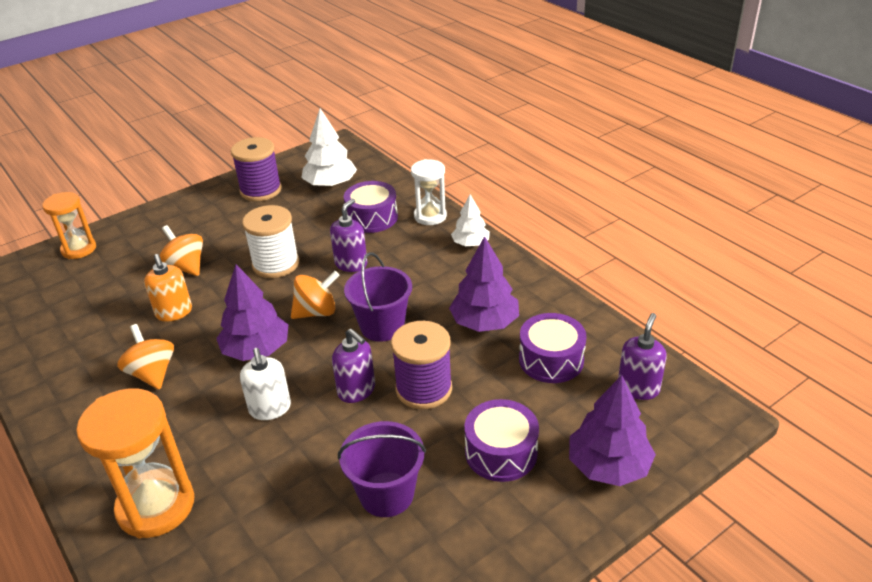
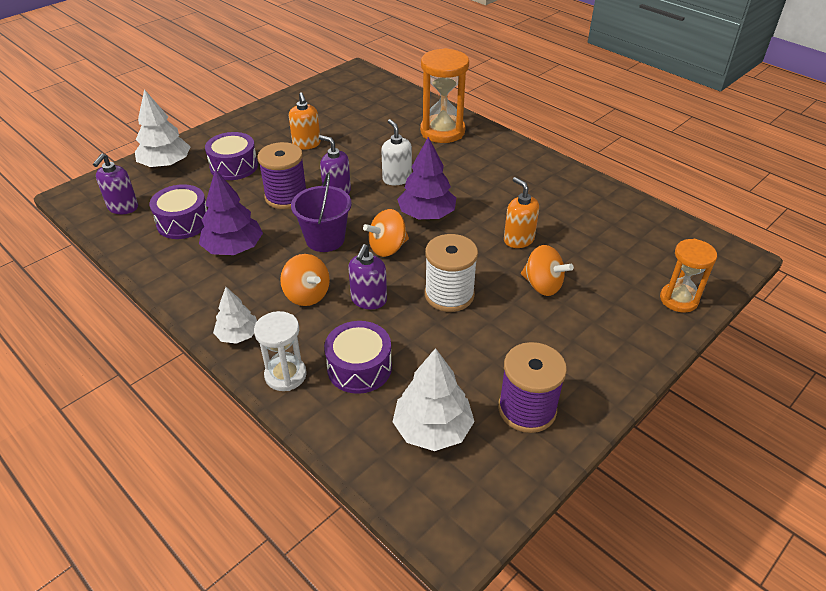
camera: 170 degrees right, 5 degrees up
(152, 373) = (499, 193): orange spinning top -> orange spinning top (307, 295)
(386, 494) = (306, 144): purple bucket -> orange soap dispenser
(608, 466) = (166, 164): purple tree -> white tree

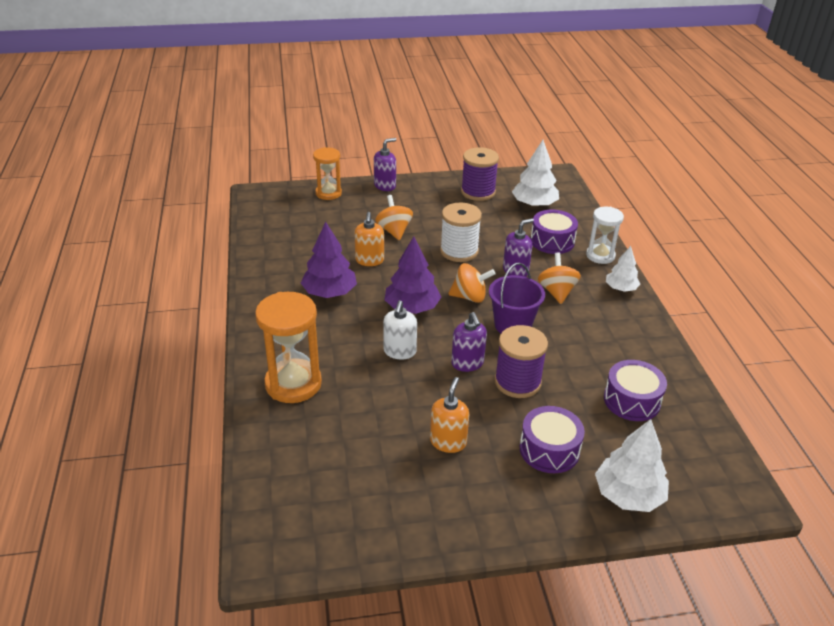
camera: 145 degrees left, 5 degrees down
(123, 207) = (692, 450): purple soap dispenser -> purple soap dispenser (385, 186)
(233, 248) = (595, 352): purple tree -> purple tree (329, 292)

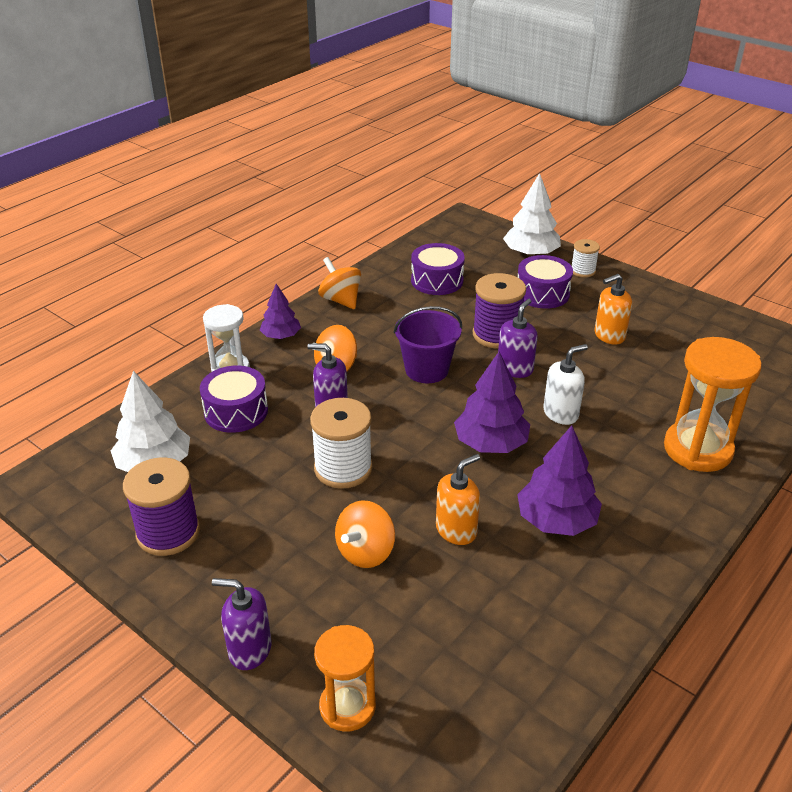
camera: 130 degrees left, 0 degrees up
(469, 297) = (419, 416): orange spinning top -> orange spinning top (341, 300)
(561, 508) = (583, 271): none -> white spool
(621, 288) = (281, 336): white tree -> purple tree

